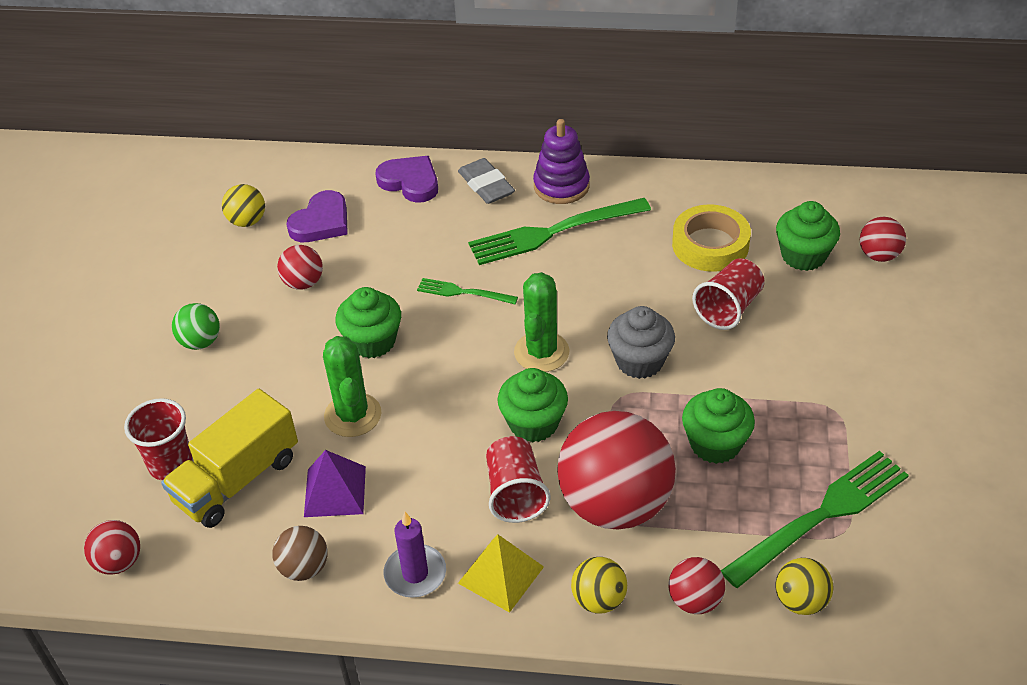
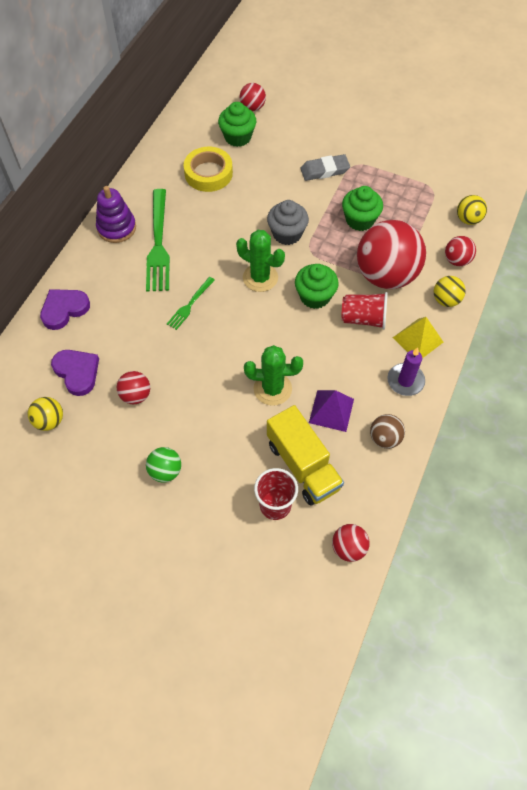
camera: 75 degrees left, 15 degrees up
(372, 341) = (212, 365): green cupcake -> none
(486, 185) = (93, 267): grey eraser -> grey eraser (324, 170)
(728, 308) = (263, 182): red cup -> none
(822, 515) = (420, 193): green fork -> none

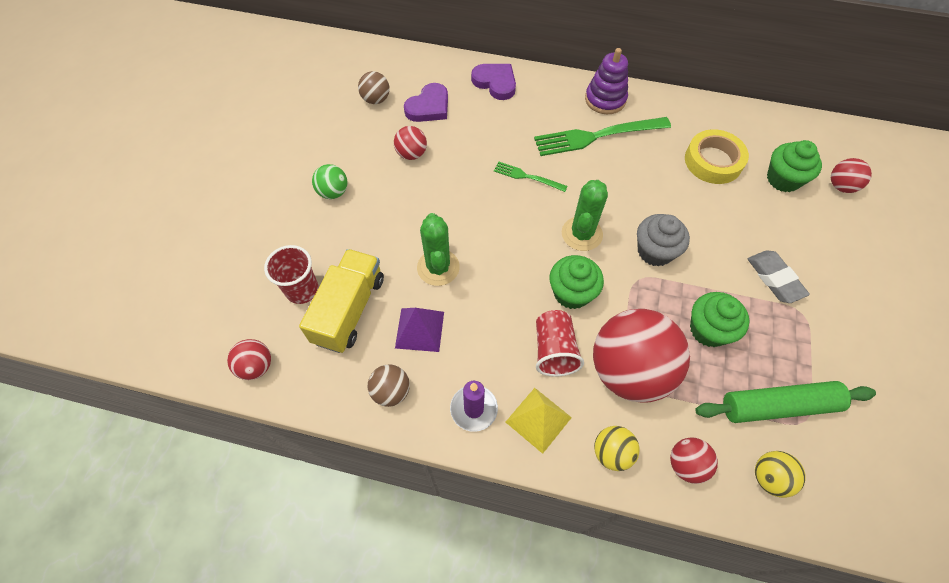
camera: 80 degrees right, 0 degrees up
(49, 421) = (376, 99): yellow ball -> brown ball
(303, 465) = (349, 310): yellow truck -> yellow truck turned 150 degrees clockwise
(421, 199) = (778, 406): none -> green rolling pin

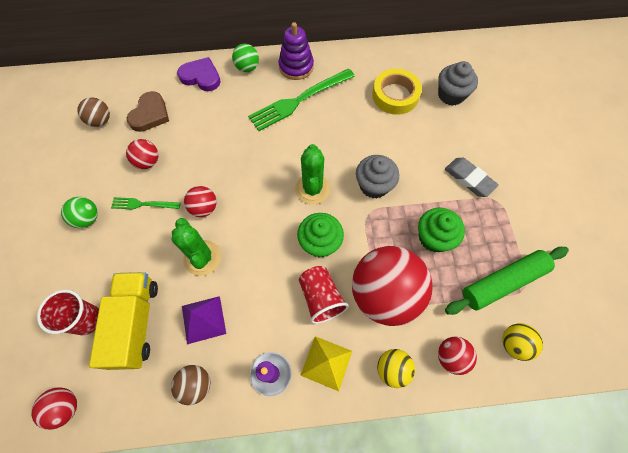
camera: 20 degrees left, 5 degrees up
(429, 107) = (150, 114): purple heart -> brown heart
(526, 177) = (252, 153): green fork -> green fork (142, 204)
(549, 86) = (247, 68): none -> green ball
(783, 179) = (451, 95): green cupcake -> grey cupcake
(841, 186) = (493, 88): red ball -> red ball (204, 208)

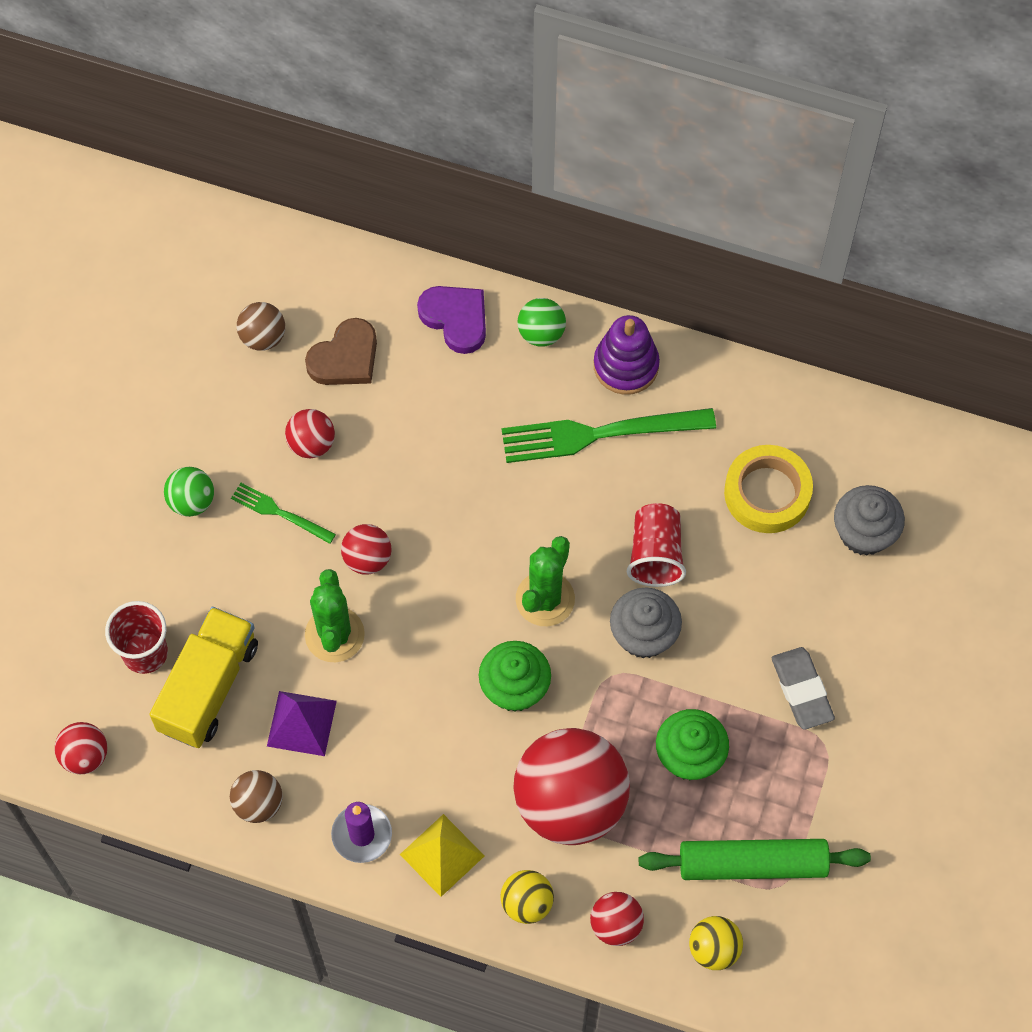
camera: 25 degrees right, 0 degrees up
(321, 298) = (477, 767): red cup -> red cup (655, 554)

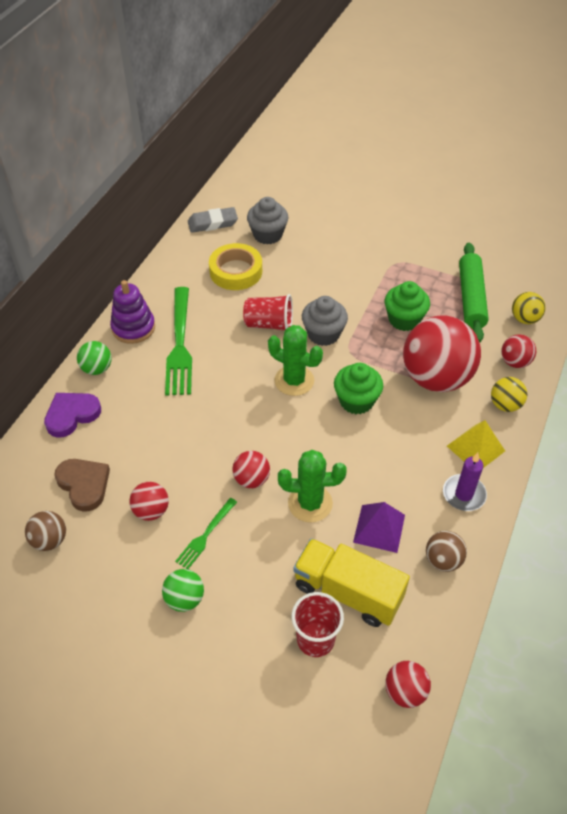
camera: 85 degrees left, 15 degrees down
(801, 690) = (363, 268): grey eraser -> grey eraser (212, 223)

